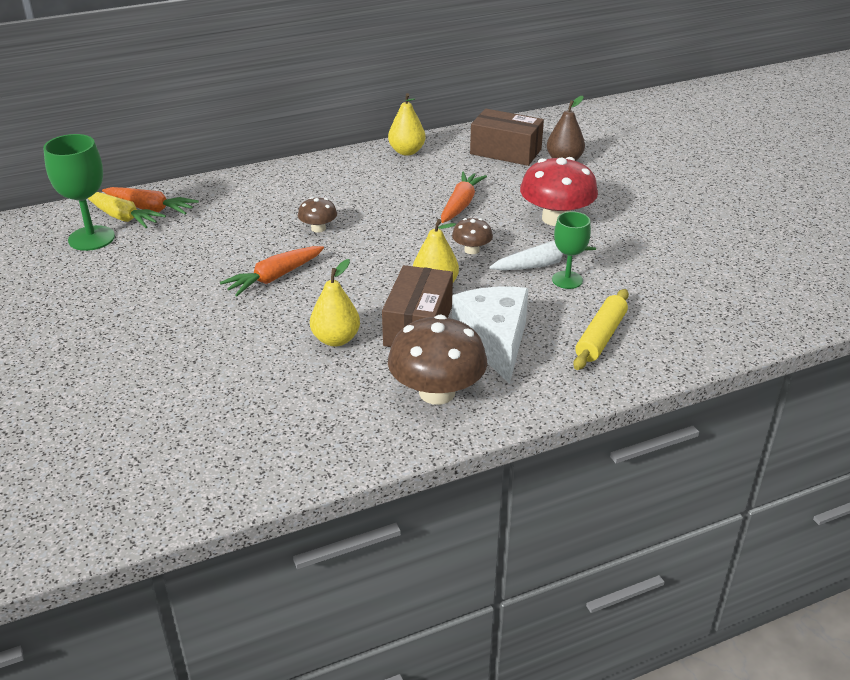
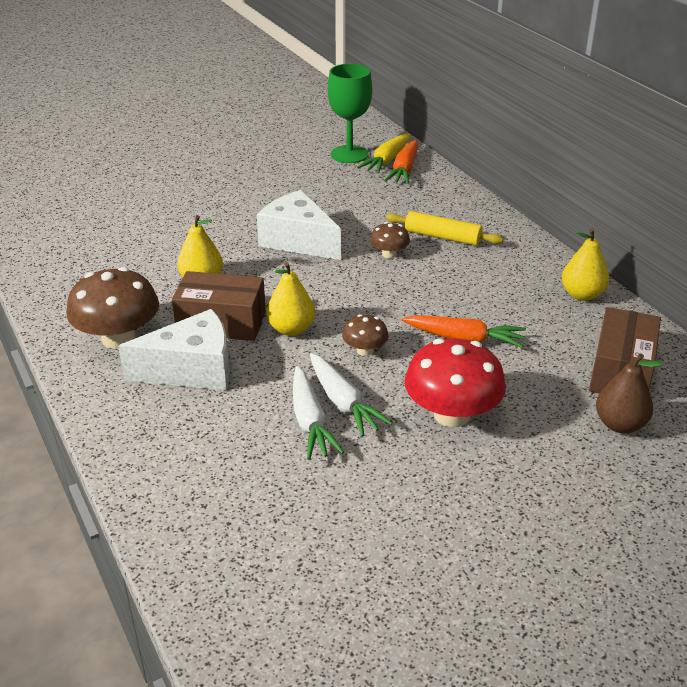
camera: 85 degrees right, 0 degrees up
(274, 277) = (298, 241): orange carrot -> white cheese
(567, 280) = (310, 421): green goblet -> white carrot
(601, 337) = (196, 445): yellow rolling pin -> yellow rolling pin (442, 237)

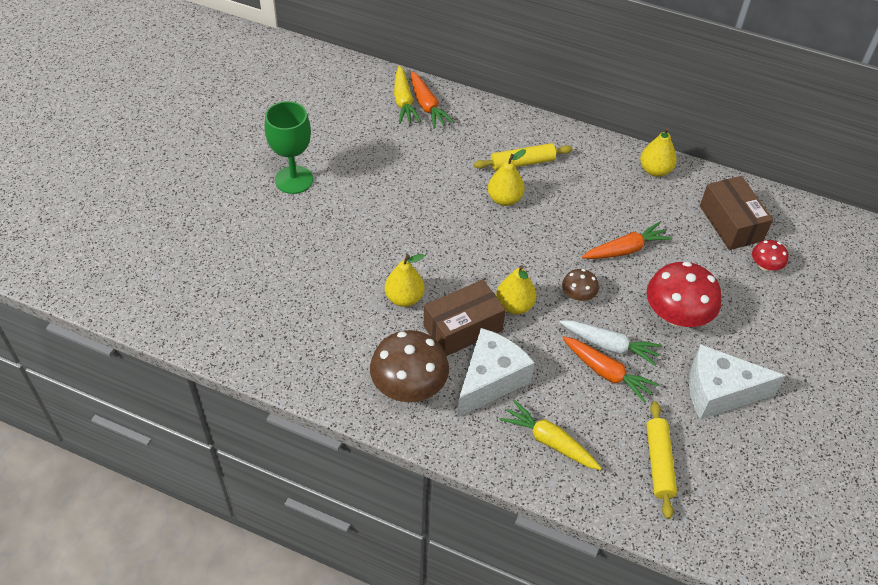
camera: 40 degrees left, 15 degrees up
(178, 443) = (549, 441): none -> yellow carrot
(261, 523) = (659, 463): none -> yellow rolling pin
(298, 241) = (429, 221): white cheese -> white cheese (719, 392)
(310, 421) = (606, 373): white carrot -> orange carrot
(349, 154) = (368, 108): green goblet -> green goblet (294, 180)
(389, 254) = (504, 199): brown mushroom -> yellow pear
(620, 424) = (765, 266): brown pear -> red mushroom

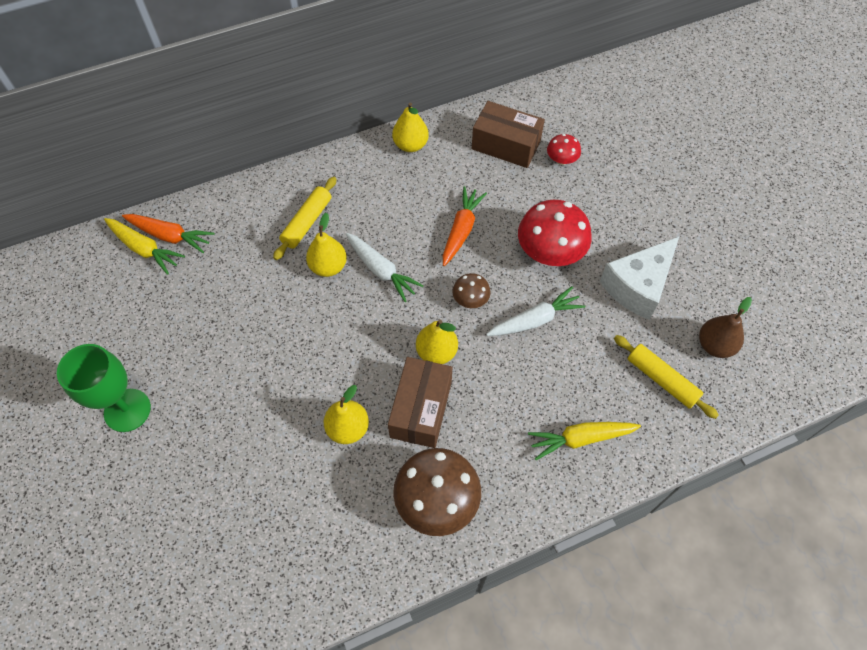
camera: 45 degrees left, 10 degrees up
(490, 380) = (488, 432): white cheese -> none
(537, 229) = (381, 270): none -> white carrot
(606, 373) = (556, 344): orange carrot -> none
(733, 481) = (715, 345): none -> brown pear

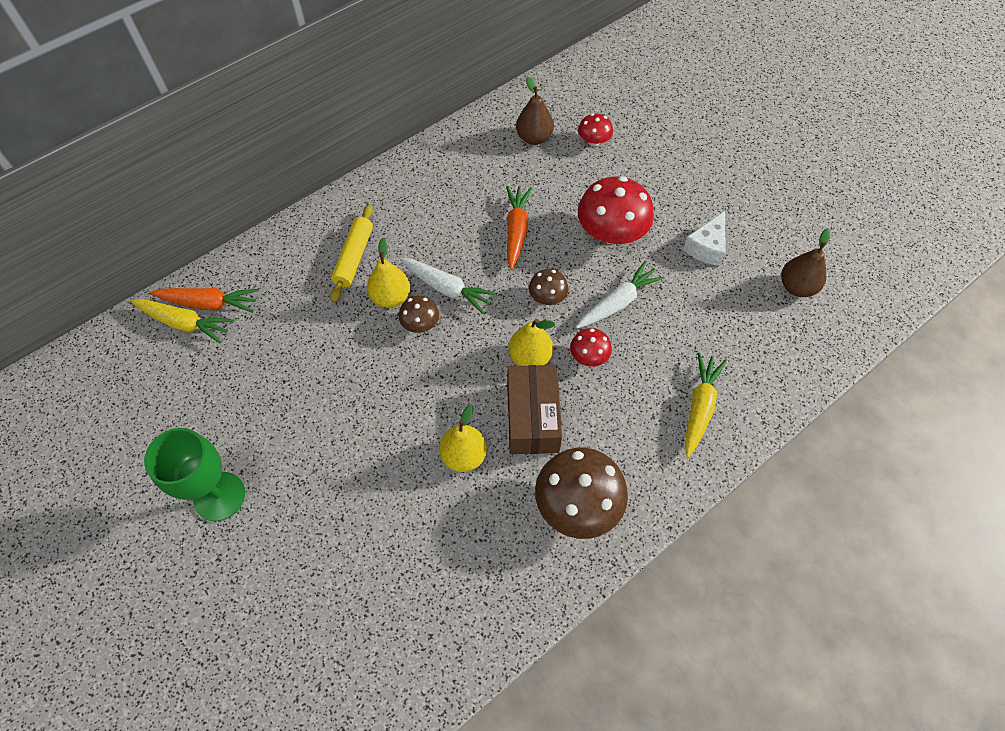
camera: 15 degrees left, 0 degrees up
(347, 297) = (420, 323): none -> brown mushroom
(410, 145) = (437, 157): yellow pear -> none
(491, 364) = (589, 356): none -> red mushroom
(506, 145) = (534, 138): brown box -> brown pear
(581, 439) = (699, 407): yellow carrot -> yellow carrot turned 135 degrees clockwise
(637, 286) = (706, 247): white cheese -> white cheese, size x0.63
(662, 379) = (758, 331): yellow rolling pin -> none

